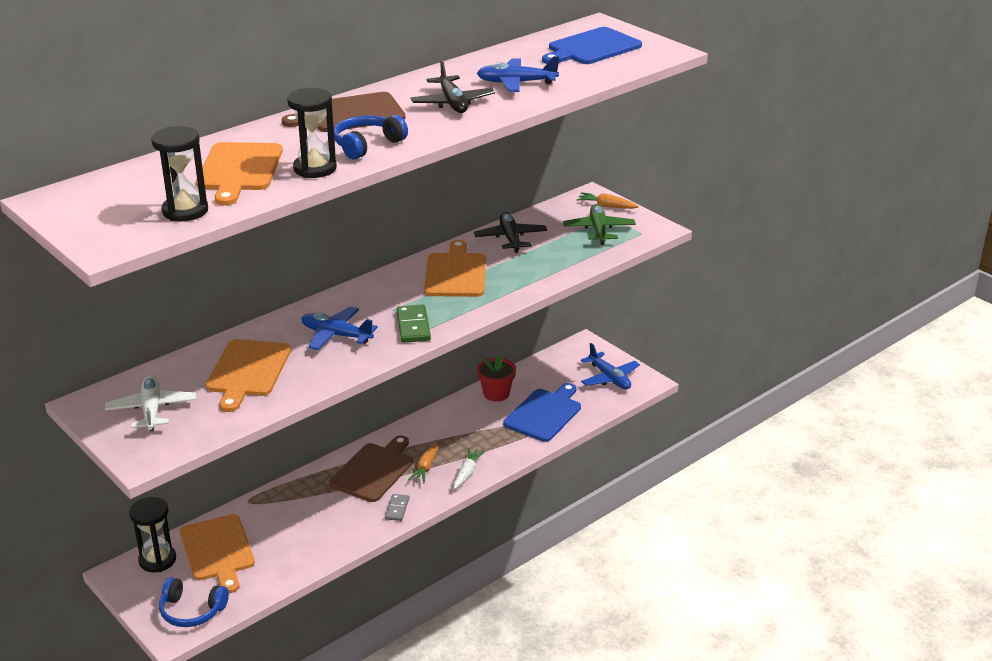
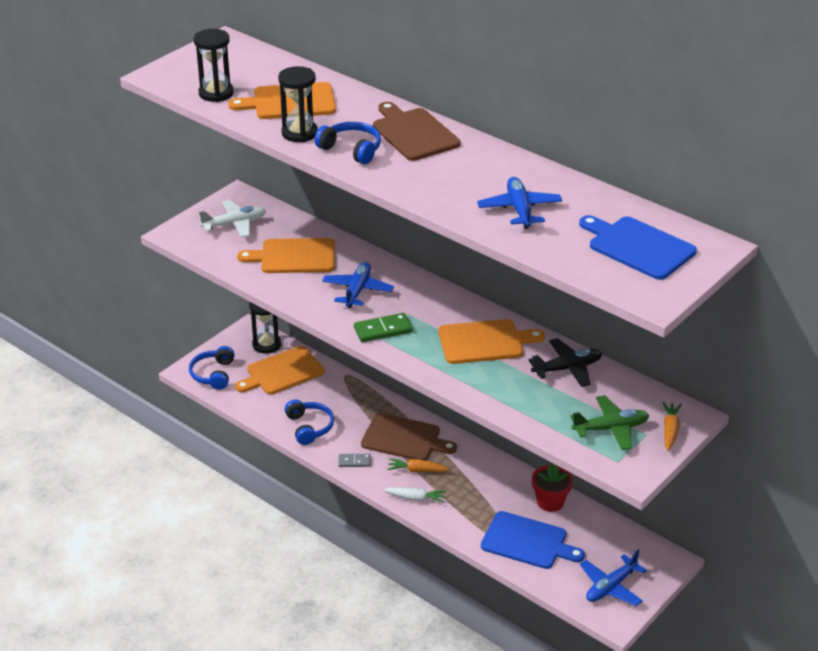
camera: 80 degrees right, 5 degrees up
(327, 537) = (309, 427): none -> blue headphones
(452, 103) = (456, 180): black plane -> none

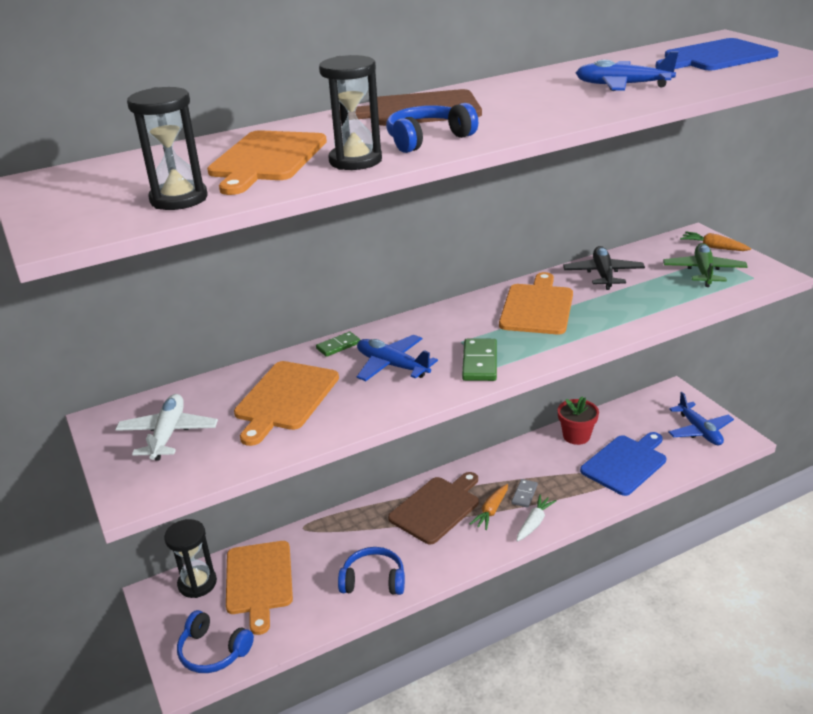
camera: 65 degrees left, 5 degrees down
(354, 462) = (453, 556): grey domino -> grey domino (524, 494)
(371, 259) = (338, 346): none -> green domino

